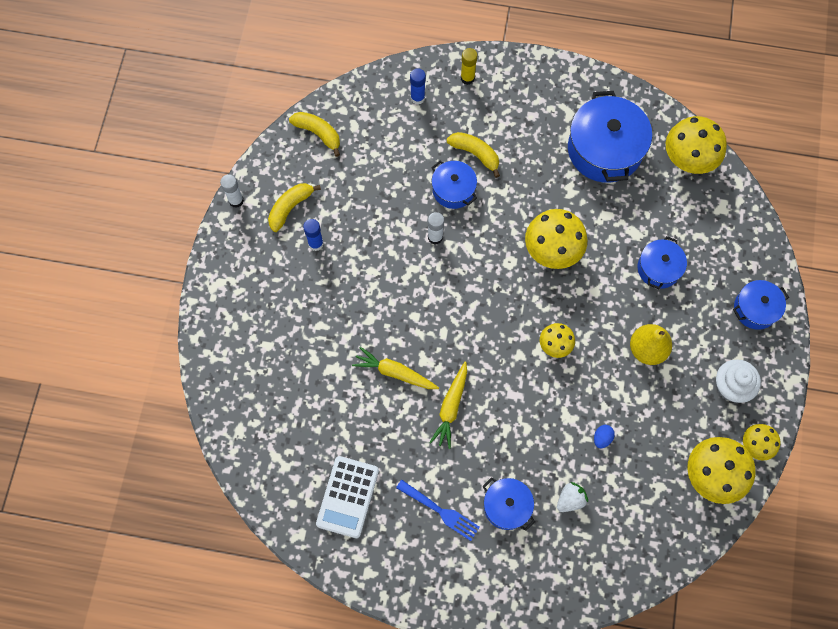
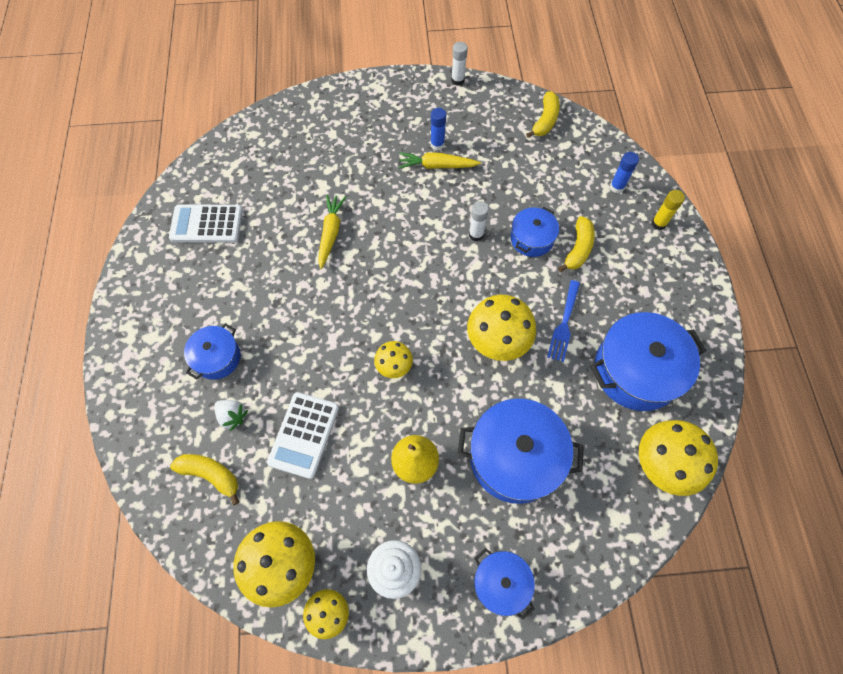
camera: 75 degrees right, 5 degrees down
(290, 208) = (465, 118): yellow banana -> yellow banana (211, 475)
(440, 511) = (204, 300): blue fork -> blue fork (564, 323)
(451, 407) = (307, 287): yellow carrot -> yellow carrot (437, 166)
(602, 438) = (304, 435): blue egg -> white calculator
(658, 268) = (515, 457): blue pot -> blue pot, size x1.80

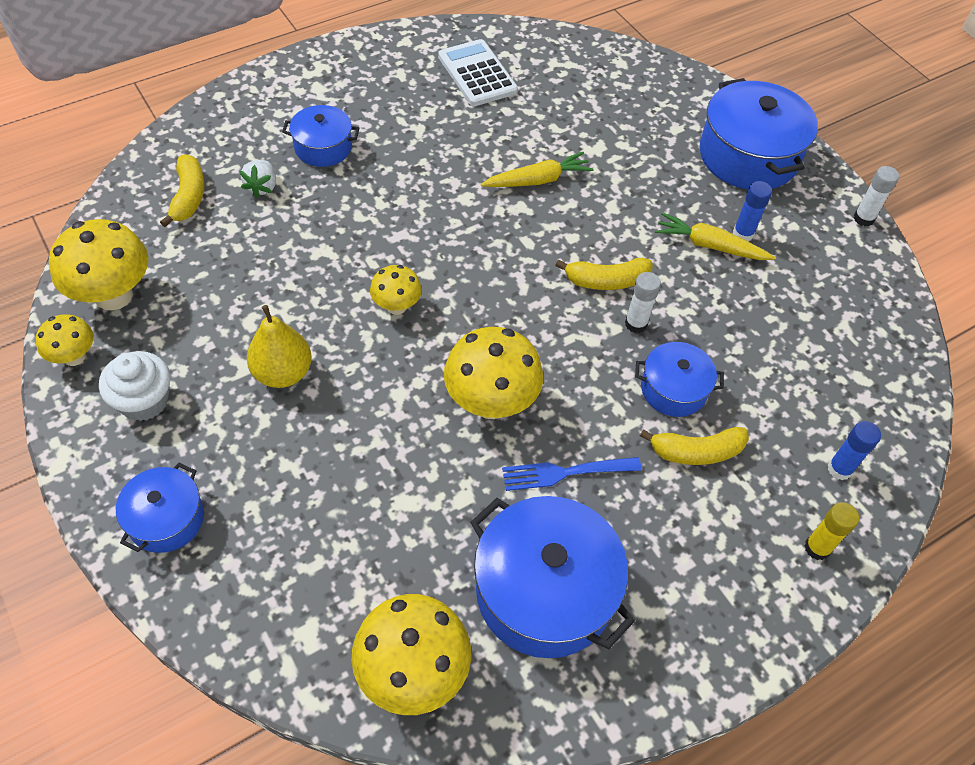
camera: 60 degrees right, 10 degrees down
(304, 435) = (269, 255): white calculator -> none
(437, 166) = (710, 246): yellow carrot -> yellow carrot turned 45 degrees counterclockwise
(515, 457) = (339, 478): blue pot -> blue pot (748, 156)
(545, 121) = (882, 340): yellow banana -> yellow banana (606, 281)

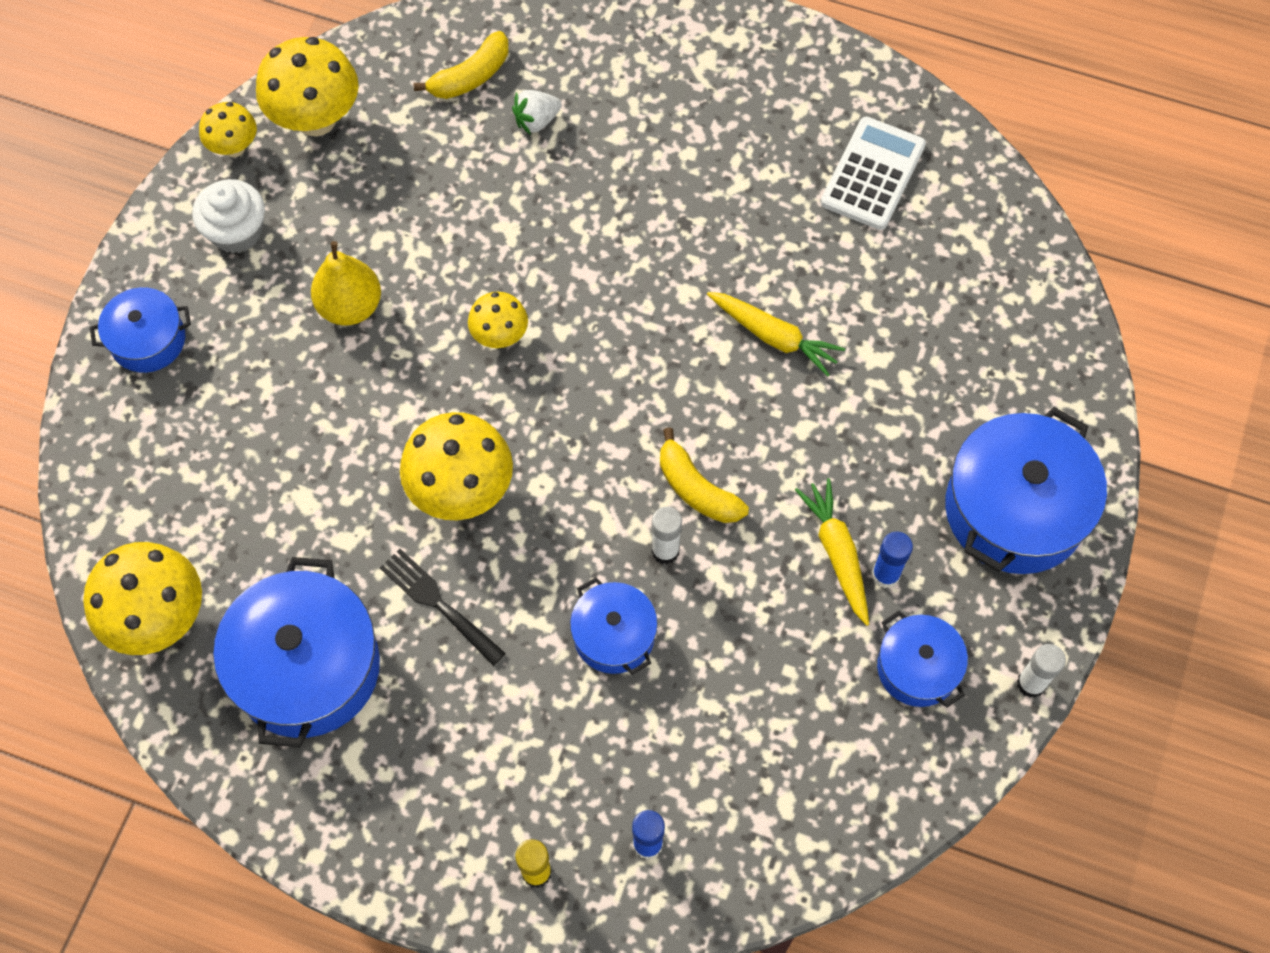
camera: 55 degrees right, 10 degrees up
(323, 147) = (633, 127): blue pot -> blue pot (917, 668)
(565, 472) = (439, 603): blue fork -> black fork
(696, 452) = (556, 701): yellow banana -> none

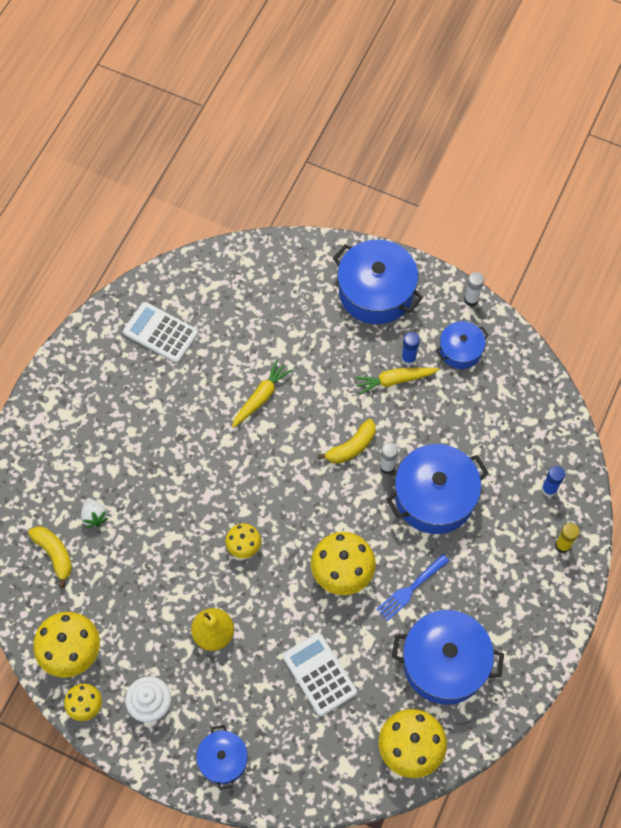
camera: 85 degrees left, 0 degrees up
(285, 468) = (319, 674): none -> white calculator
(439, 603) = (410, 589): black fork -> blue fork
(614, 635) = (434, 497): blue pot -> blue pot, size x1.80

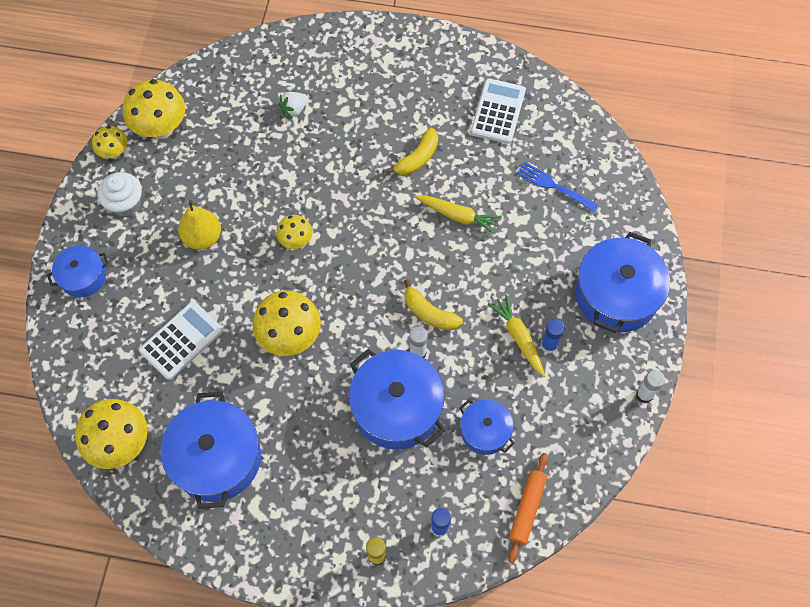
camera: 75 degrees right, 0 degrees up
(54, 554) = (250, 89): yellow banana -> yellow banana (417, 158)
(410, 589) = (289, 406): blue fork -> blue fork (554, 186)
(460, 350) = (577, 397): blue pot -> blue pot (485, 431)
(547, 417) = (527, 508): none -> orange rolling pin

